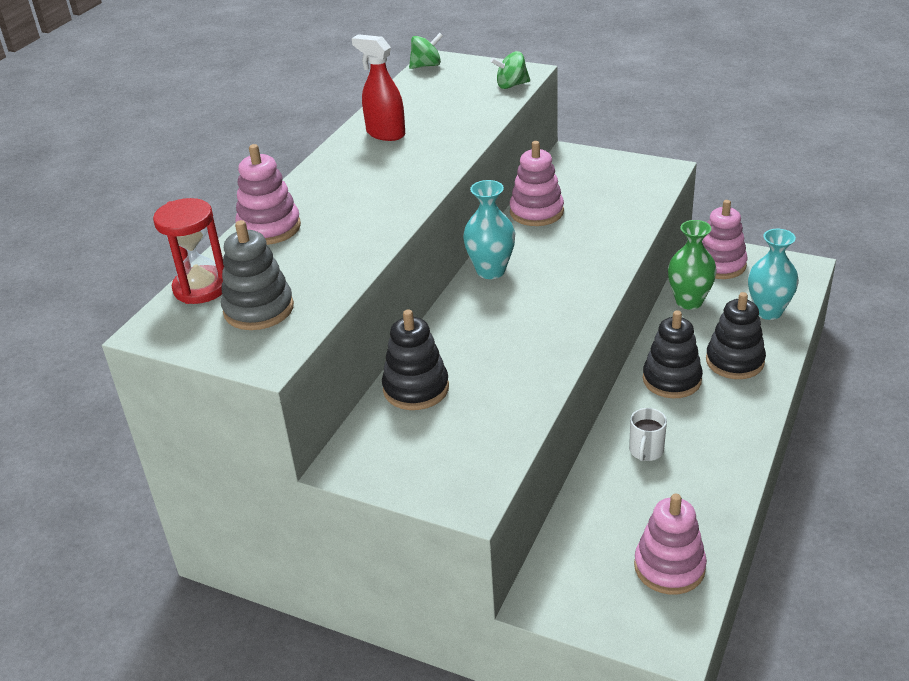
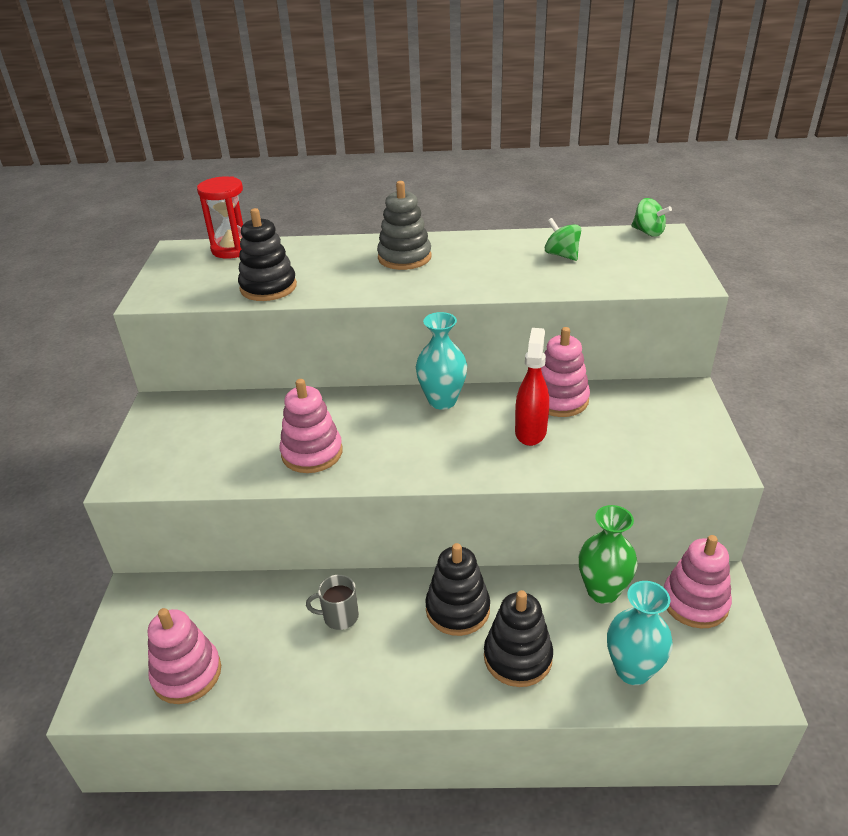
camera: 65 degrees right, 0 degrees up
(258, 309) = (211, 277): grey stacking toy -> grey stacking toy (404, 257)
(269, 228) = (322, 248): pink stacking toy -> pink stacking toy (312, 453)
(385, 133) = (502, 250): red spray bottle -> red spray bottle (530, 431)
(416, 388) = (257, 411): black stacking toy -> black stacking toy (268, 287)
(511, 85) = (653, 282): green spinning top -> green spinning top (562, 255)
(646, 451) = (339, 616): white mug -> grey mug

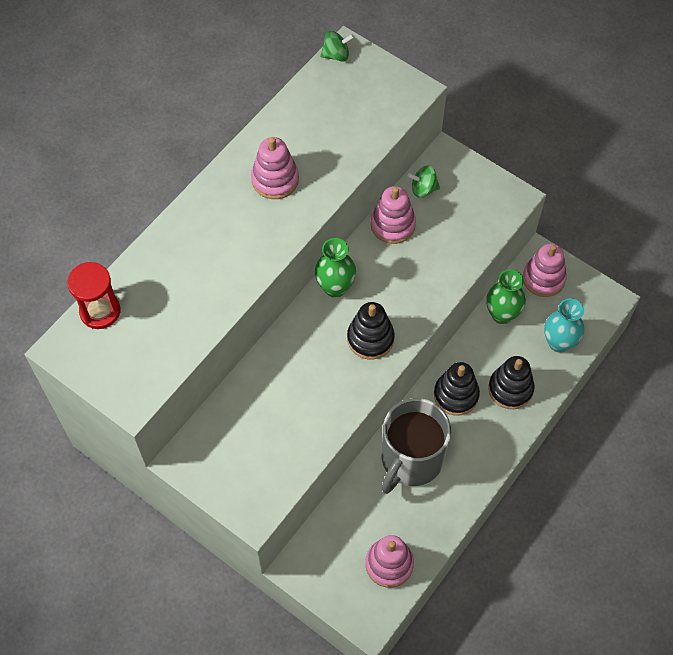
camera: 55 degrees left, 25 degrees up
(268, 287) = (191, 319): black stacking toy -> black stacking toy (370, 338)
(312, 453) = (323, 393): pink stacking toy -> pink stacking toy (275, 180)
(339, 616) = (411, 459): grey mug -> grey mug, size x2.48
(404, 257) = (229, 213): grey stacking toy -> none
(442, 401) = (335, 287): turquoise vase -> green vase
(530, 431) = (408, 263): red spray bottle -> none
(562, 255) = (318, 124): green spinning top -> green spinning top (423, 189)

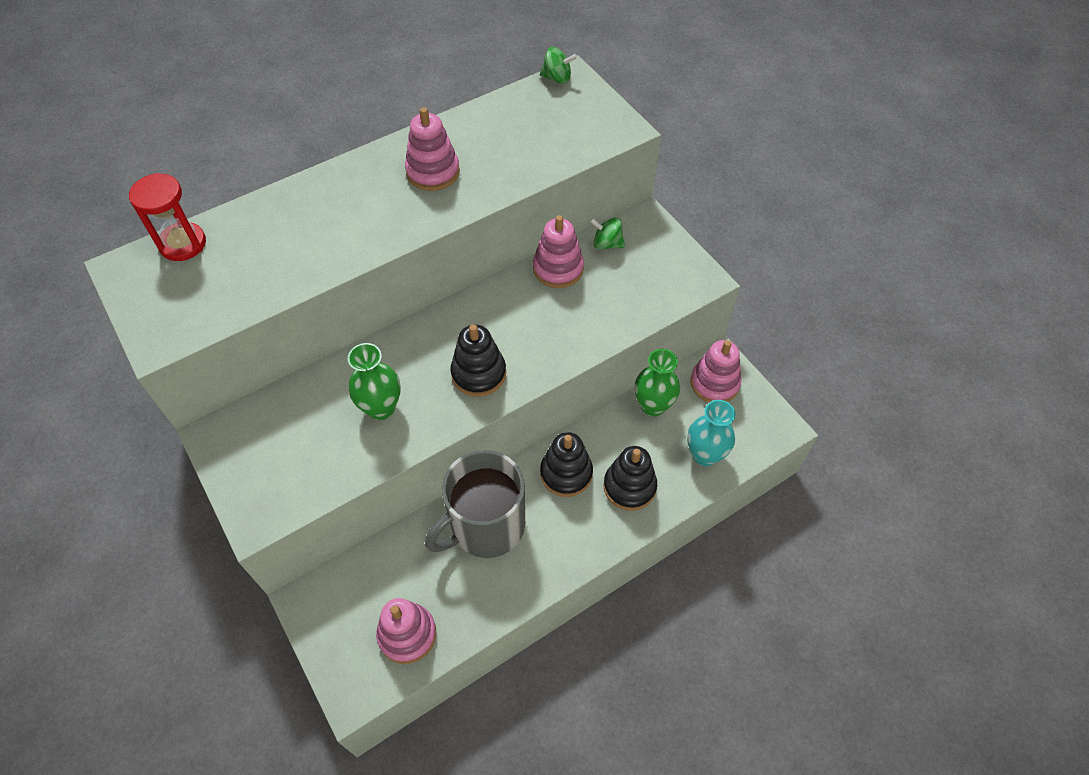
camera: 20 degrees right, 5 degrees down
(335, 287) = (467, 311): green vase -> green vase (381, 408)

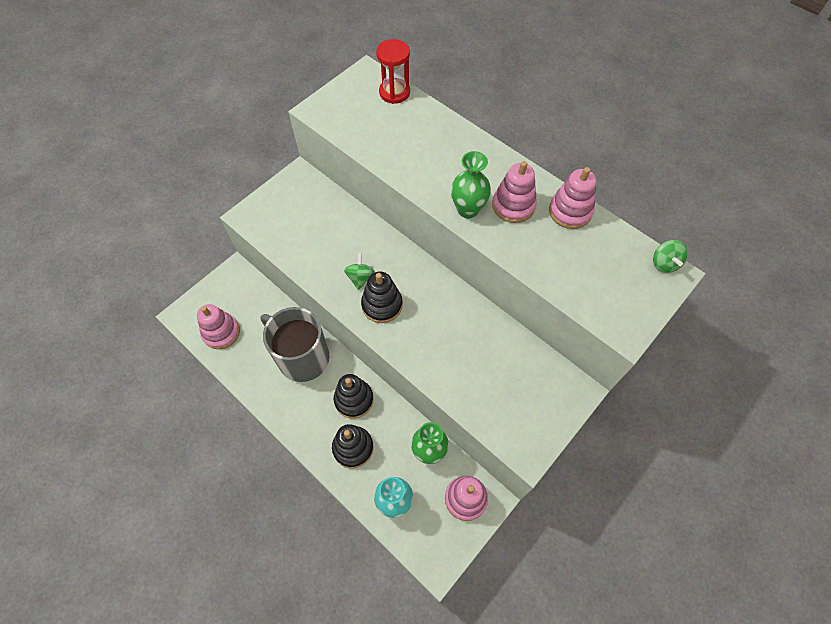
camera: 75 degrees right, 5 degrees up
(381, 408) = (339, 254): green vase -> green vase (468, 210)
(558, 268) = (497, 334): pink stacking toy -> pink stacking toy (570, 211)
(607, 244) = (537, 365): green spinning top -> green spinning top (360, 278)

